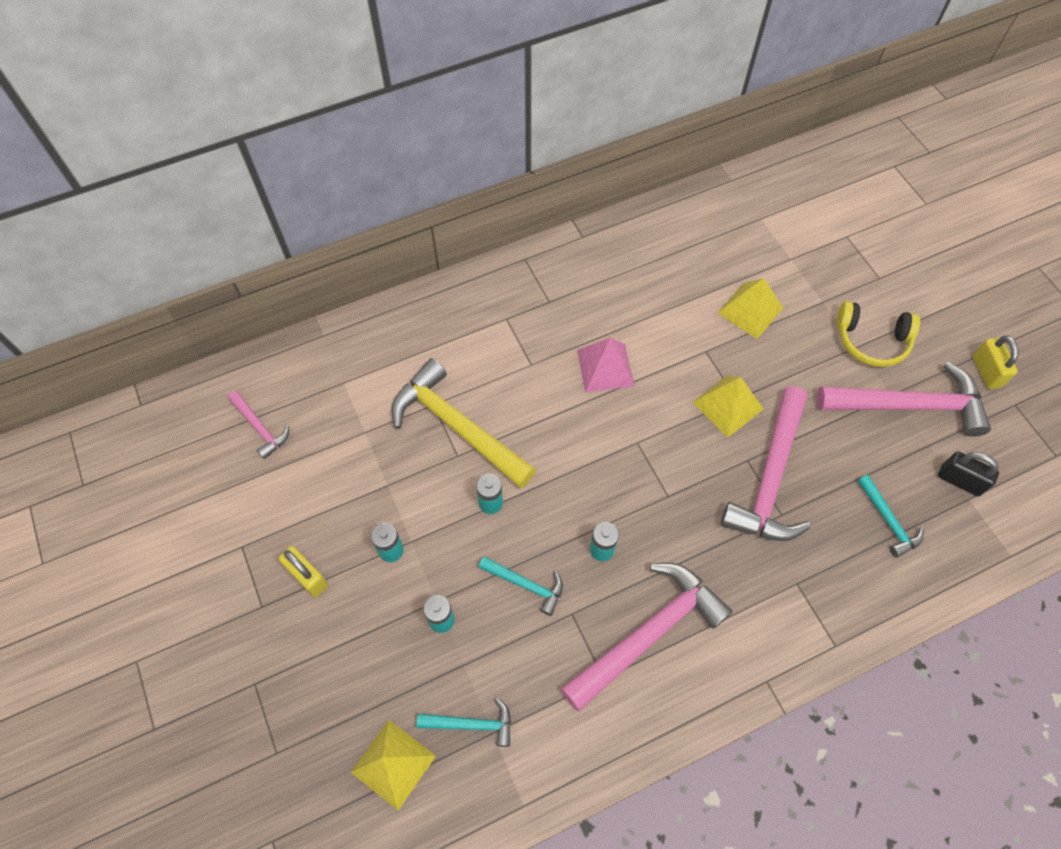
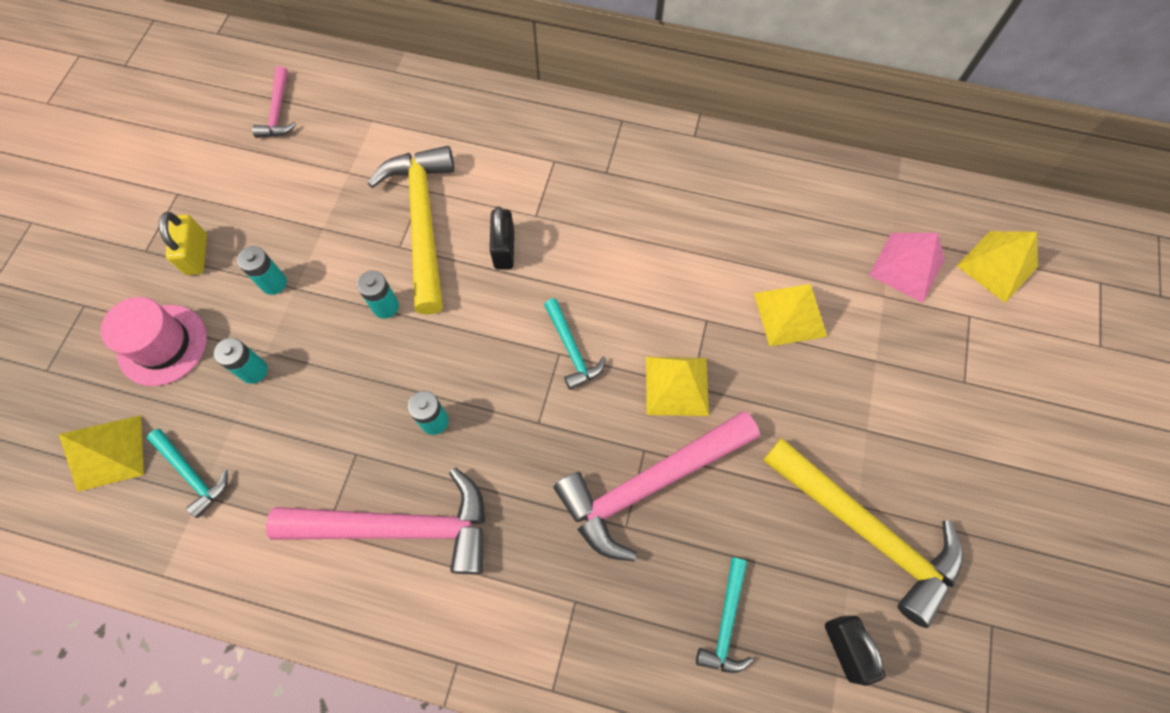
camera: 40 degrees right, 5 degrees up
(351, 659) = (162, 345): none -> pink hat
(525, 584) = (344, 397): turquoise hammer -> turquoise hammer (571, 349)
(533, 402) = (504, 249): none -> black padlock
(605, 367) = (597, 266): pink pyramid -> pink pyramid (906, 267)
(834, 195) = (997, 266): none -> yellow pyramid
(871, 341) = (890, 437): yellow headphones -> none
(908, 405) = (865, 530): pink hammer -> yellow hammer
(986, 371) = (992, 565): yellow padlock -> none

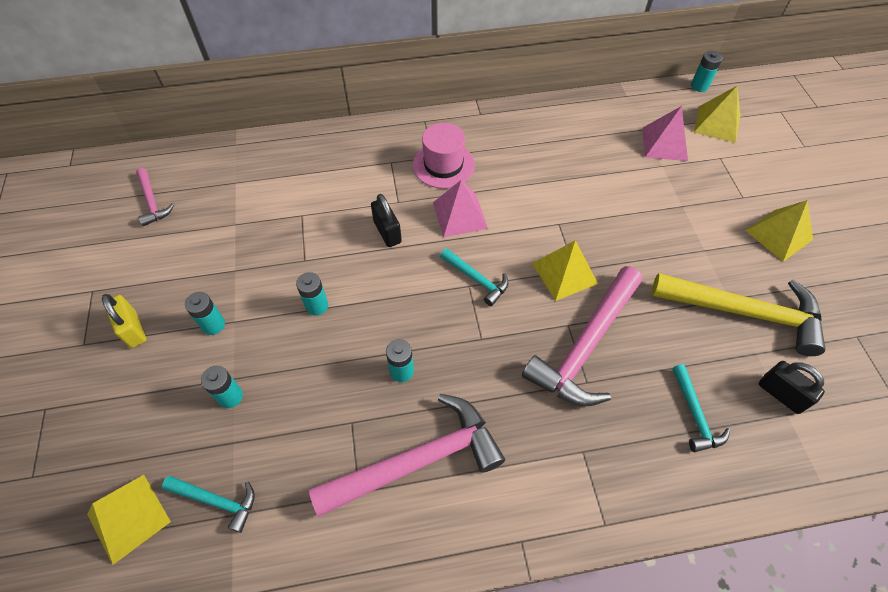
camera: 25 degrees left, 10 degrees down
(162, 345) = (136, 410): pink hat -> pink hat (443, 165)
(422, 223) = (314, 237): yellow hammer -> none
(596, 261) = (460, 215): none -> pink pyramid
(790, 314) = (611, 199): yellow pyramid -> yellow pyramid (779, 235)
(1008, 202) = (699, 86): none -> turquoise battery

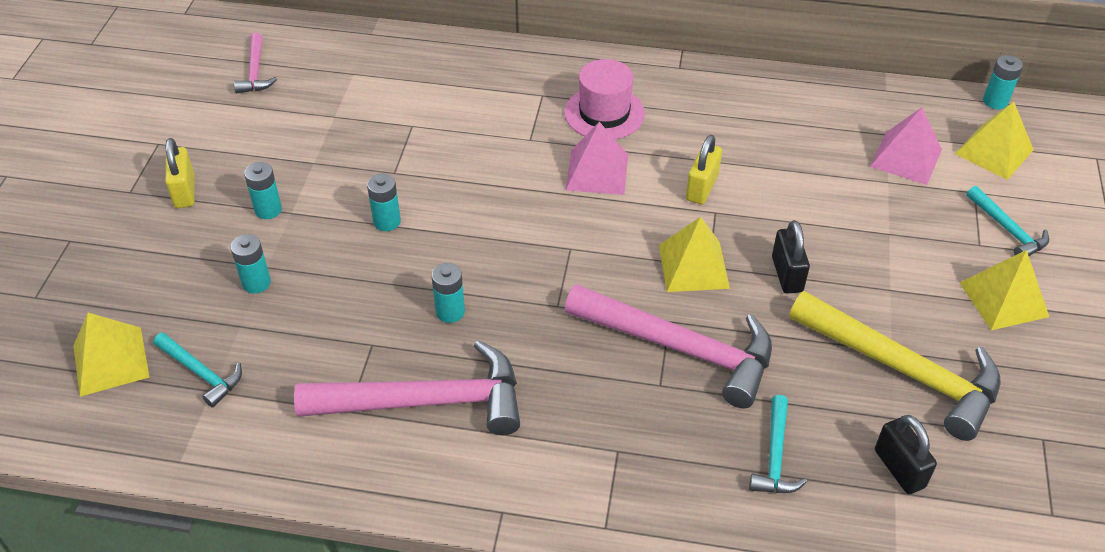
camera: 20 degrees right, 10 degrees down
(387, 232) = (502, 168): black padlock -> black padlock (787, 274)
(476, 279) = (582, 244): turquoise hammer -> turquoise hammer (1007, 229)
(540, 206) = (701, 187): none -> yellow padlock
(586, 345) = (679, 348): pink hammer -> pink hammer turned 120 degrees counterclockwise

